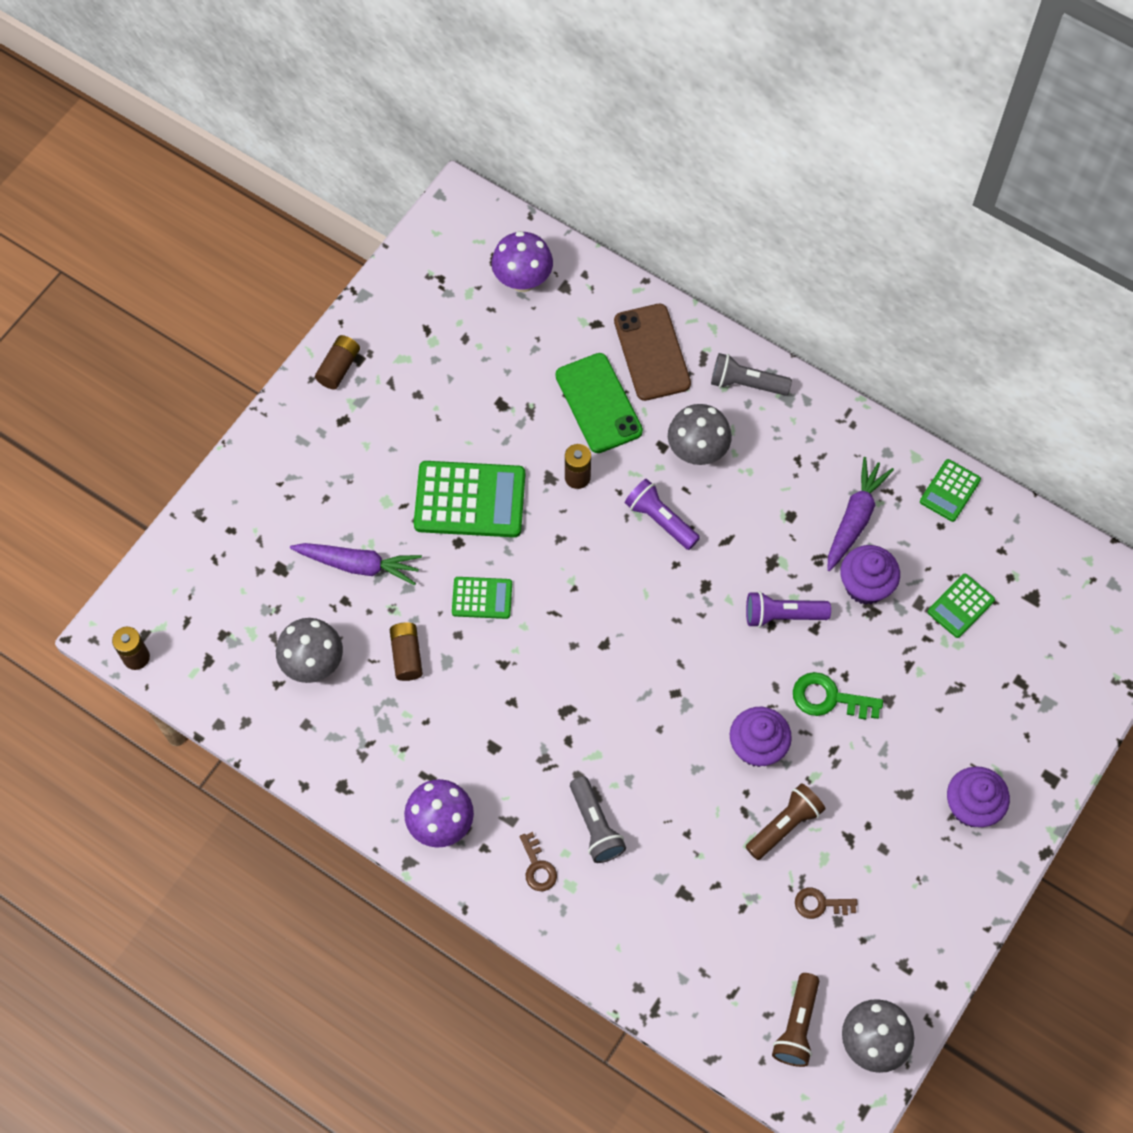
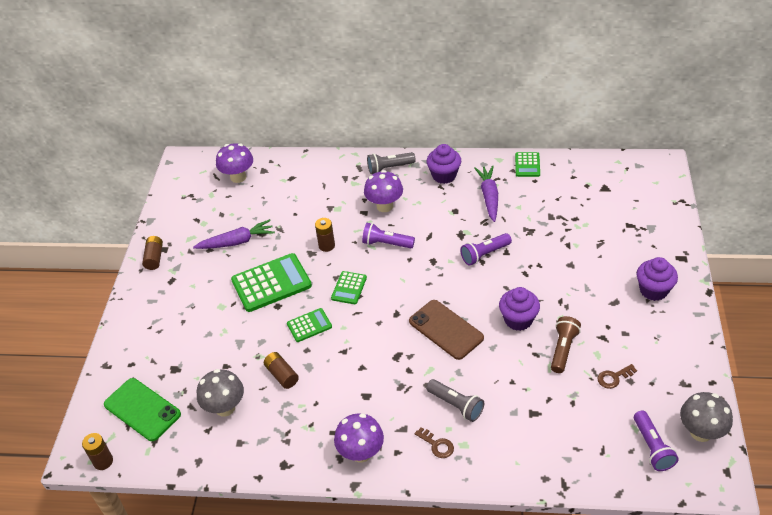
camera: 25 degrees left, 20 degrees down
(358, 565) = (223, 344): purple carrot -> purple carrot (237, 242)
(598, 403) = (316, 209): green phone -> green phone (142, 409)
(652, 352) = (330, 177): brown phone -> brown phone (446, 330)
(697, 451) = (384, 206): grey mushroom -> purple mushroom
(797, 1025) = (652, 447): brown flashlight -> purple flashlight
(829, 698) = (539, 279): green key -> none
(865, 586) = (517, 222): purple cupcake -> purple cupcake (444, 175)
(961, 606) = (573, 208): green calculator -> green calculator (349, 288)

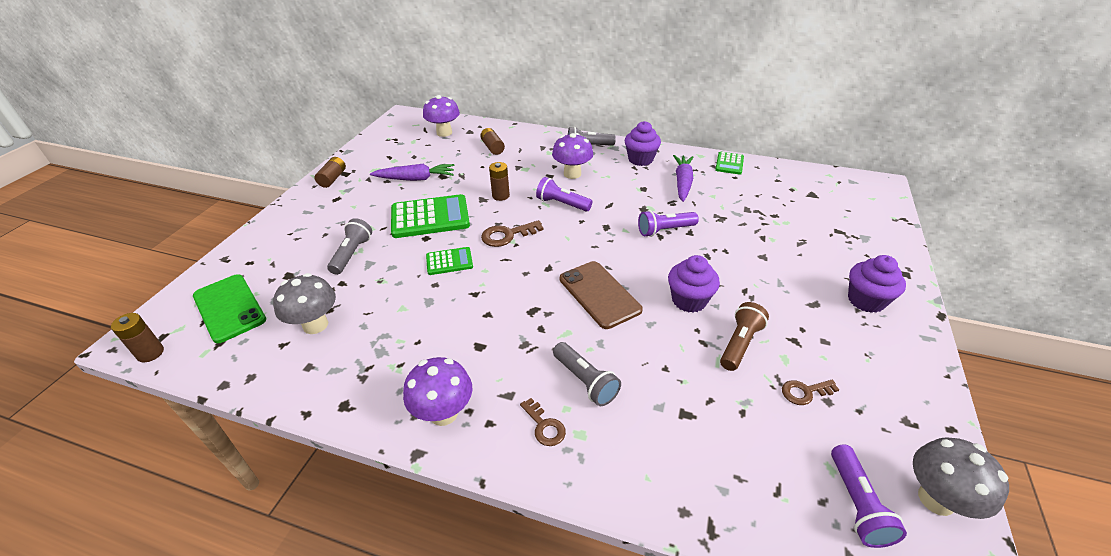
camera: 10 degrees right, 5 degrees down
(219, 336) = (352, 254): none -> grey flashlight
(282, 375) = (395, 304): brown battery -> brown battery (493, 148)
(349, 288) = (507, 235): green calculator -> brown key

